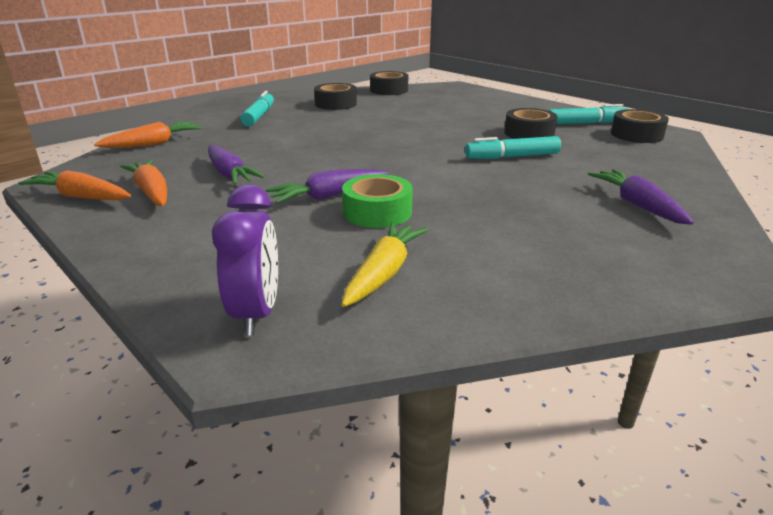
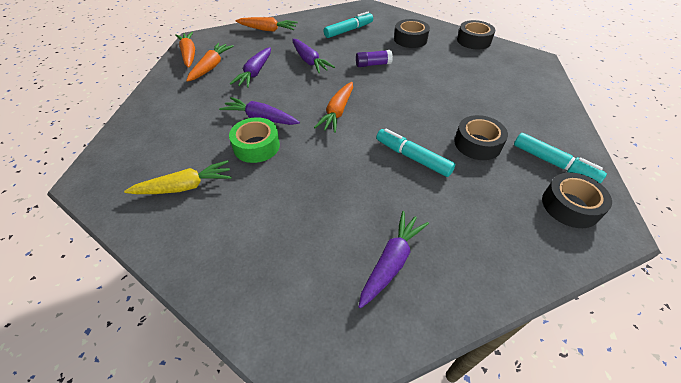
camera: 50 degrees right, 20 degrees up
(257, 313) = (119, 168): purple clock -> none
(273, 145) = (309, 61): none -> purple carrot
(343, 126) = (373, 64): none -> purple glue stick
(391, 161) = (337, 112): none -> orange carrot

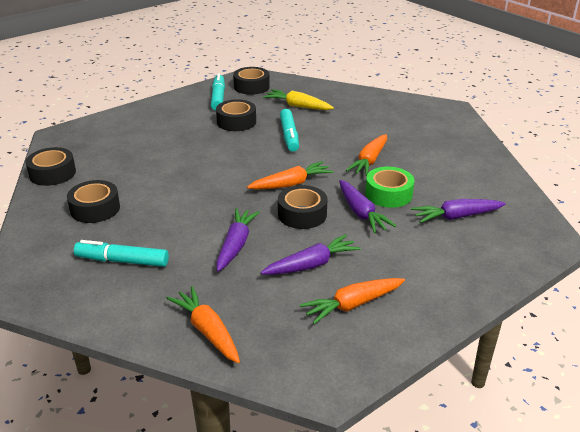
camera: 135 degrees left, 15 degrees down
(185, 187) = (468, 195): yellow carrot -> yellow carrot (298, 106)
(189, 54) = (363, 349): orange carrot -> orange carrot (369, 161)
(298, 96) = (302, 214): none -> black tape
(373, 64) = (186, 205): purple glue stick -> none
(391, 262) = (374, 112): purple carrot -> purple carrot (456, 217)

